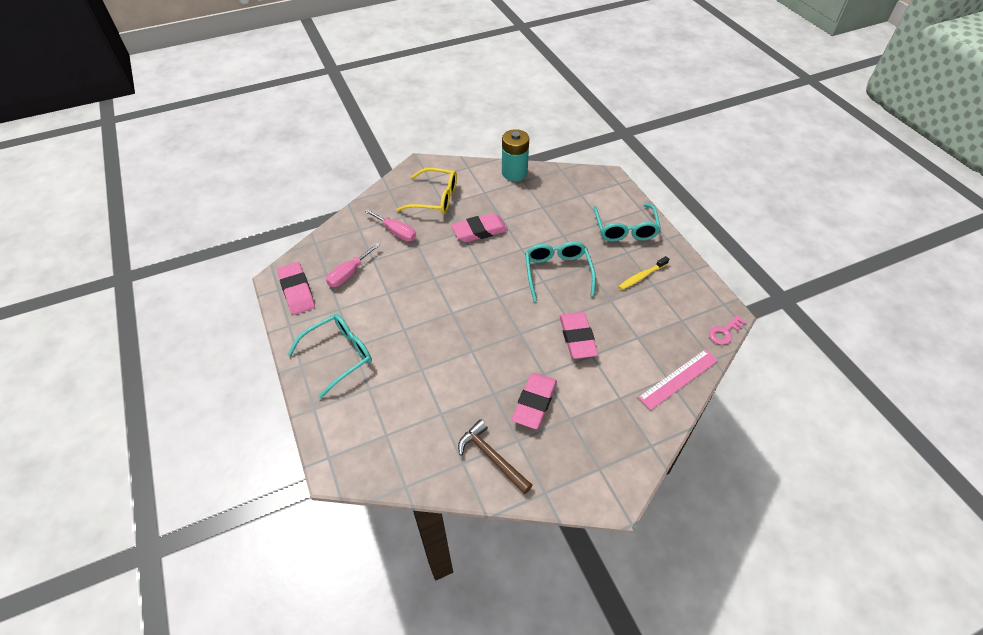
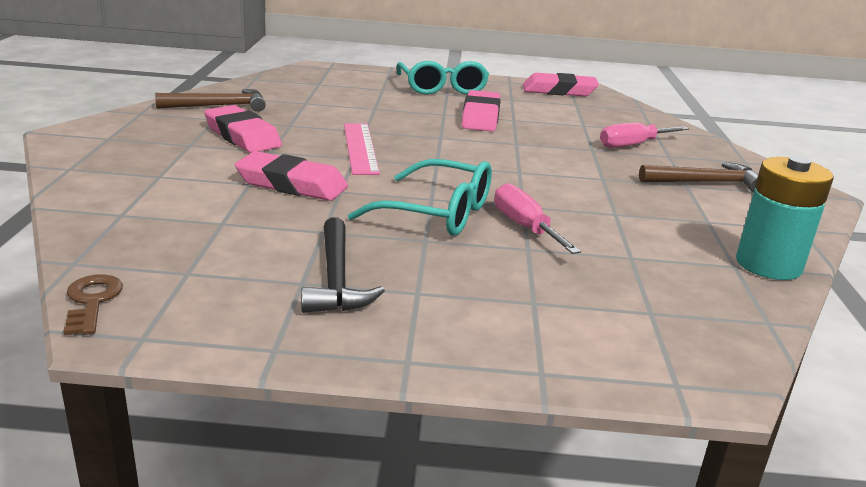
camera: 115 degrees right, 25 degrees down
(349, 274) = (567, 111): pink screwdriver -> pink screwdriver (525, 227)
(435, 198) = (706, 183): yellow glasses -> brown hammer
(479, 231) = (595, 190): pink eraser -> pink eraser (480, 117)
(625, 229) = (488, 318): turquoise glasses -> none
(641, 276) = (336, 279): yellow toothbrush -> black hammer
(678, 379) = (104, 221): pink ruler -> pink ruler (360, 148)
(724, 332) = (92, 301): pink key -> brown key

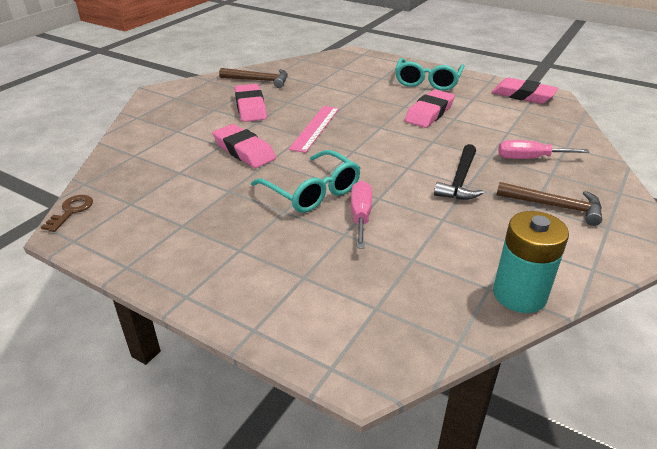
camera: 30 degrees right, 10 degrees up
(336, 279) = (202, 228): black hammer -> black hammer (459, 180)

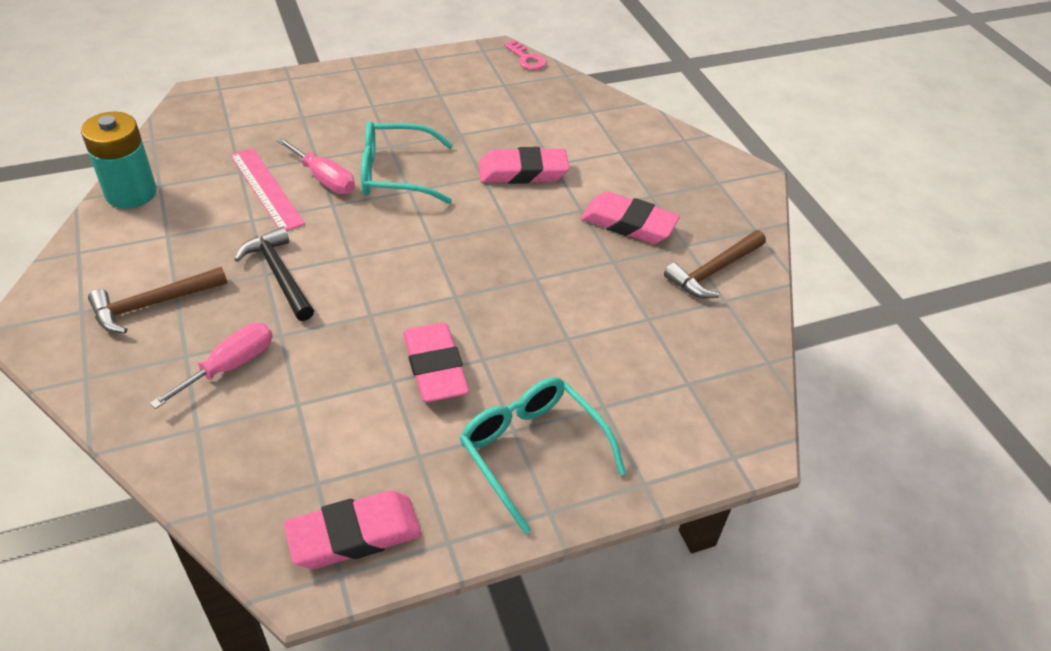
camera: 125 degrees right, 10 degrees up
(71, 211) = (526, 59): brown key -> pink key
(315, 128) = (515, 243): pink ruler -> pink ruler (266, 189)

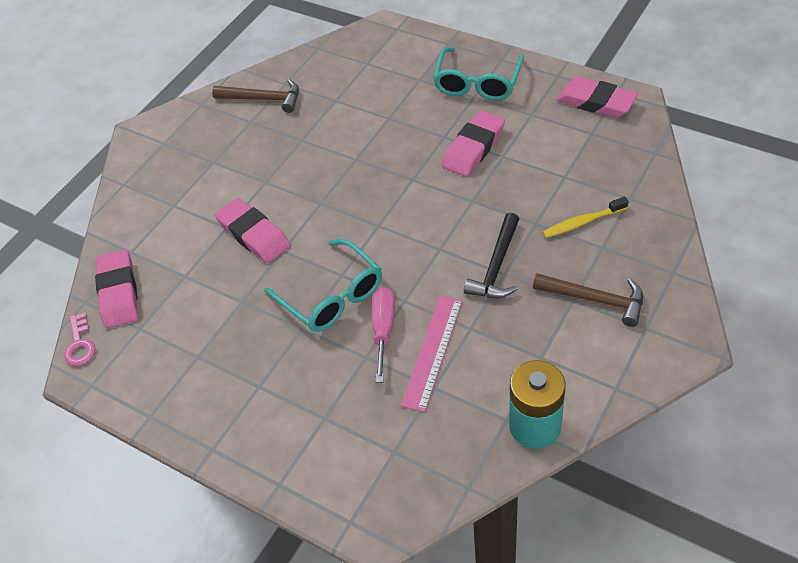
camera: 120 degrees left, 5 degrees up
(230, 366) = (582, 222): pink screwdriver -> yellow toothbrush
(526, 59) = (80, 344): pink key -> pink key turned 150 degrees clockwise
(628, 224) = (256, 154): pink eraser -> pink eraser (119, 292)

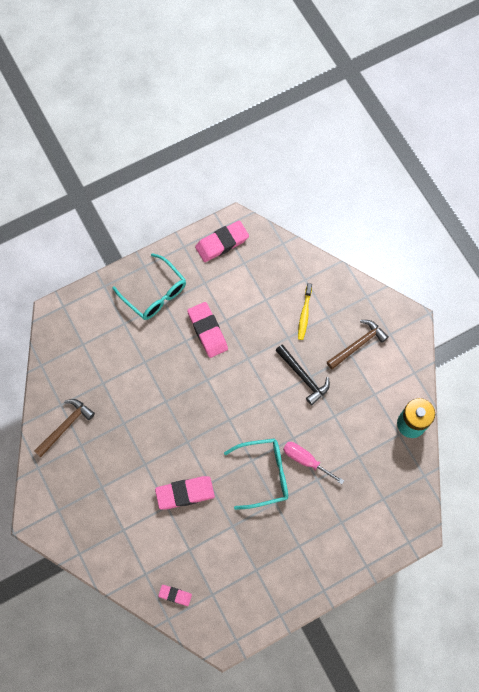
camera: 65 degrees left, 20 degrees up
(80, 344) = (200, 635): pink key -> none
(119, 292) = (175, 595): pink eraser -> pink eraser, size x0.54
(432, 351) = (336, 444): pink ruler -> none

